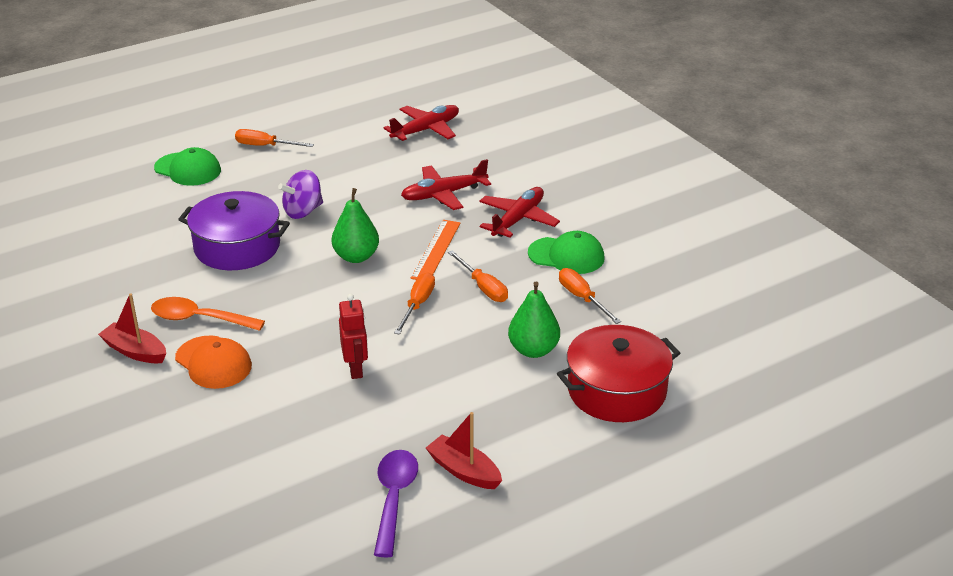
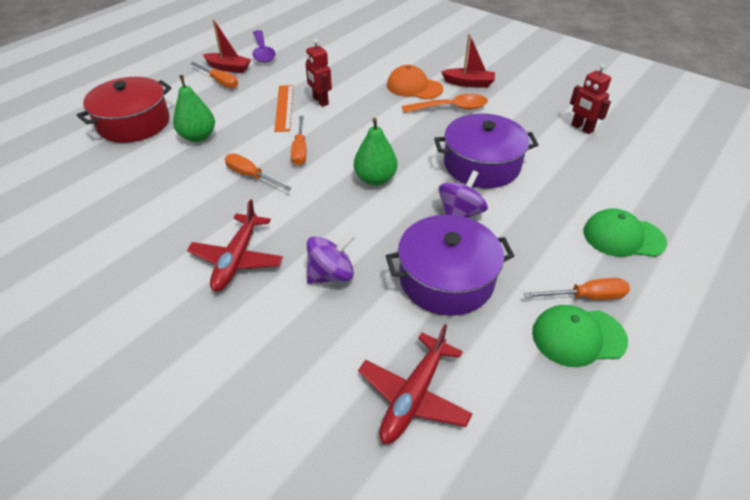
camera: 160 degrees right, 10 degrees up
(84, 260) = (581, 128): none -> red robot
(356, 174) = (446, 279): none -> purple pot
(436, 250) = (307, 202): orange ruler -> orange ruler (284, 107)
(444, 194) = (331, 274): red plane -> purple spinning top
(566, 256) = (178, 225): green cap -> green cap (578, 337)
(582, 298) = (161, 185): orange screwdriver -> orange screwdriver (220, 82)

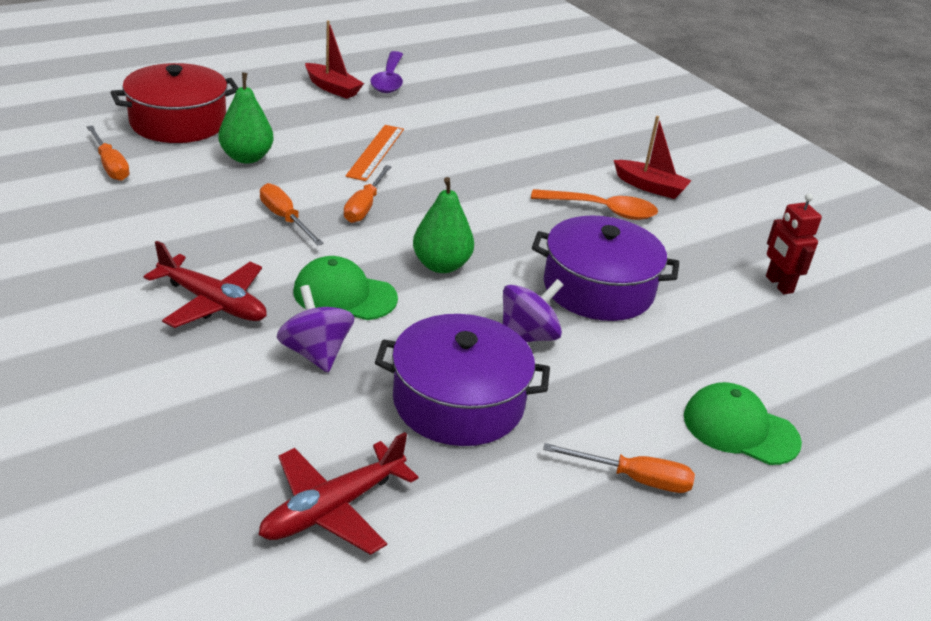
camera: 15 degrees right, 10 degrees down
(220, 82) = (311, 102): orange screwdriver -> orange screwdriver (110, 165)
(237, 259) = (212, 303): red plane -> red plane turned 90 degrees counterclockwise
(320, 101) = (428, 157): red robot -> none
(331, 274) = (315, 353): purple spinning top -> purple spinning top turned 105 degrees counterclockwise
(414, 87) = (568, 172): orange cap -> none
(578, 337) = (589, 518): green cap -> green cap (344, 295)

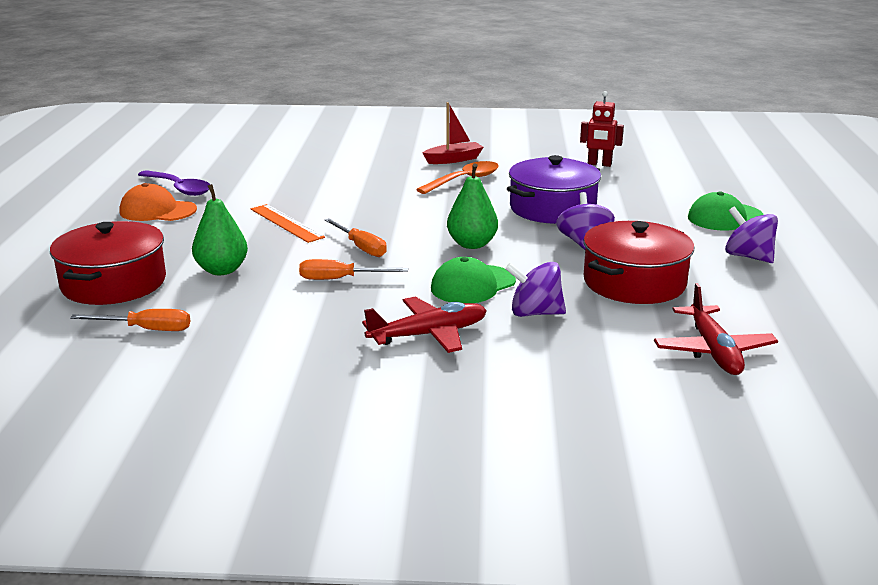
camera: 50 degrees left, 10 degrees down
(332, 88) = (157, 211): red boat -> orange cap
(458, 402) = (634, 282): purple pot -> red pot
(634, 479) = (748, 257): orange screwdriver -> purple spinning top

